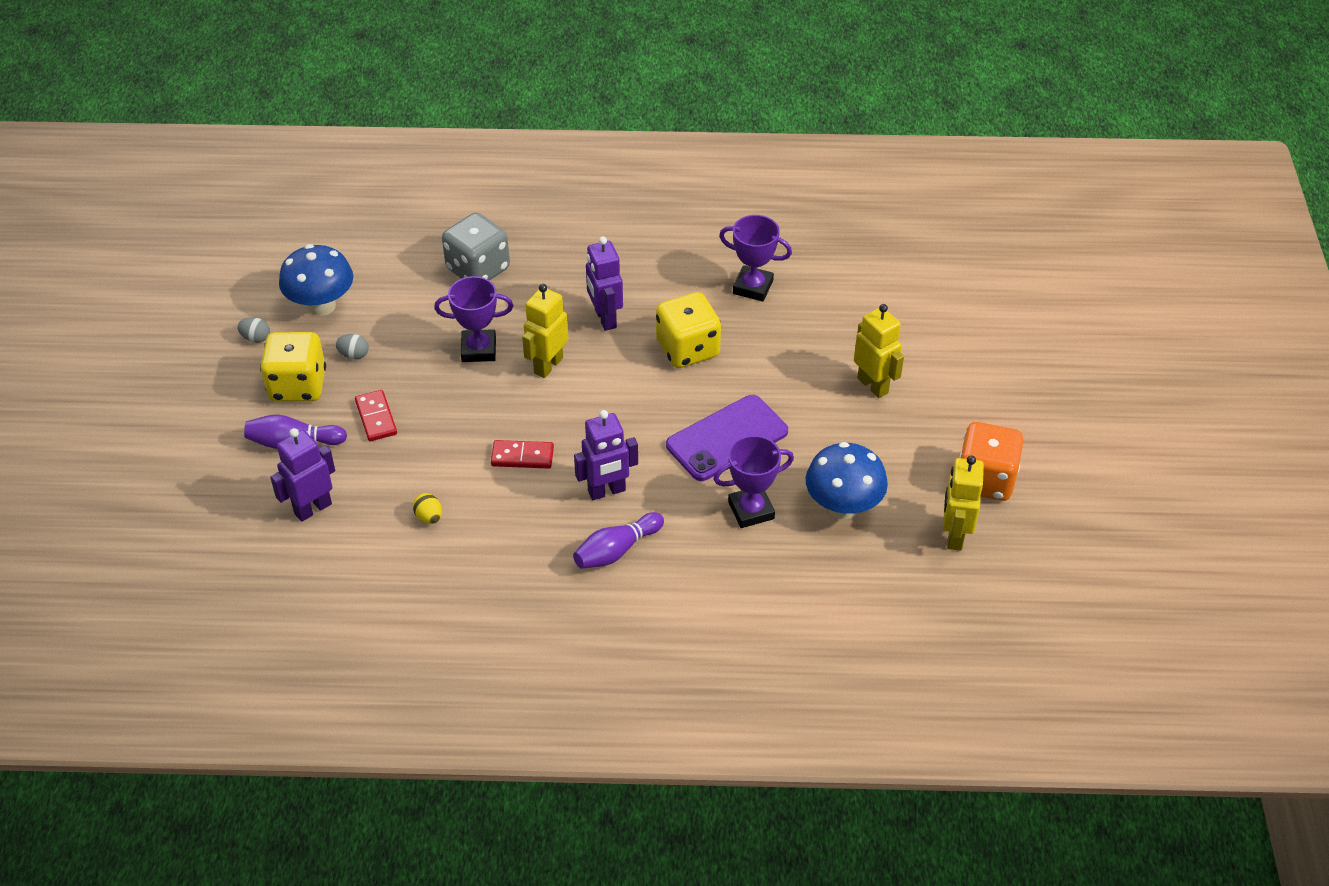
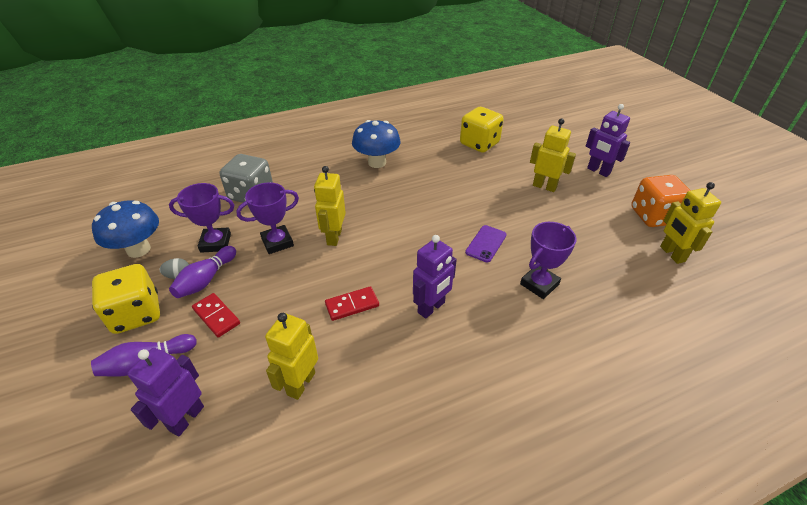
camera: 25 degrees left, 5 degrees down
(256, 338) = (86, 289): grey egg -> none
(429, 517) = (301, 383): yellow egg -> yellow robot
(605, 318) = (355, 198): purple robot -> purple robot (598, 171)
(617, 550) = (470, 351): purple bowling pin -> purple bowling pin (206, 279)
(687, 349) = (420, 200): yellow dice -> yellow dice (479, 144)
(727, 438) = (486, 244): purple phone -> purple phone, size x0.57
(753, 287) = (434, 158): purple trophy -> purple trophy (215, 243)
(843, 507) = (593, 261): blue mushroom -> blue mushroom (377, 162)

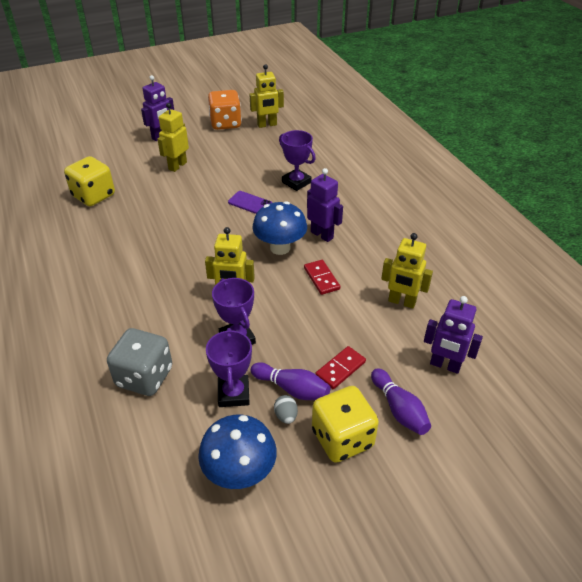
camera: 90 degrees left, 0 degrees up
(377, 162) = (106, 270): blue mushroom -> blue mushroom (280, 248)

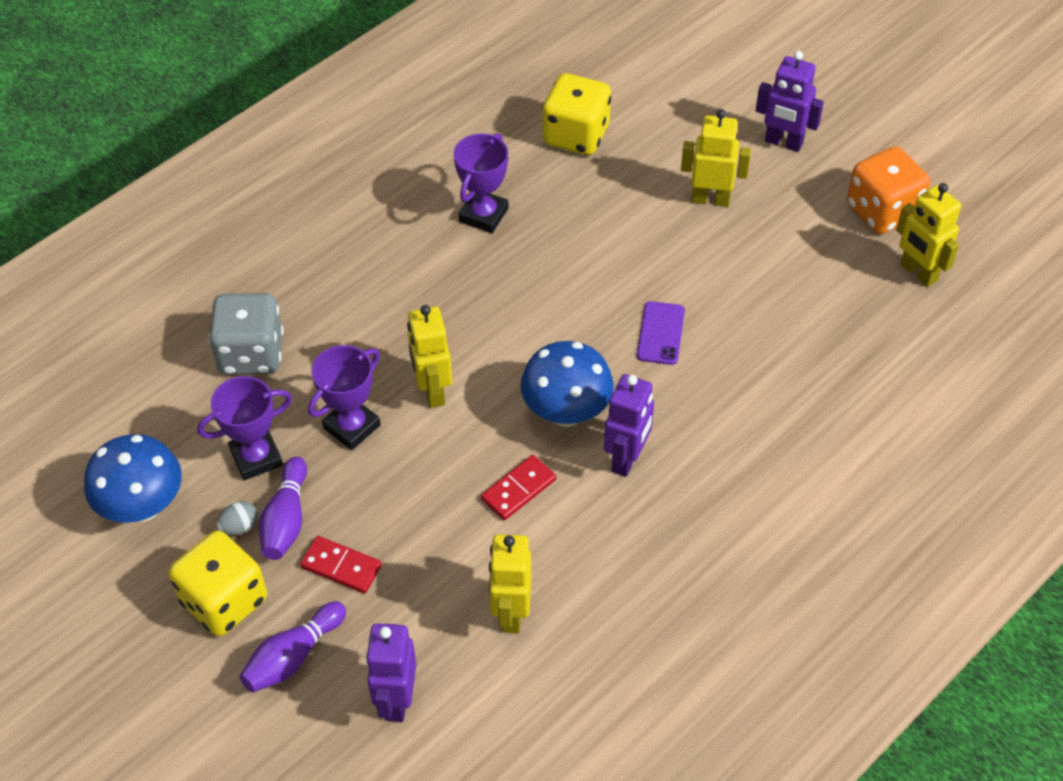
camera: 70 degrees right, 10 degrees up
(296, 182) = (755, 377): purple trophy -> purple trophy (483, 215)

